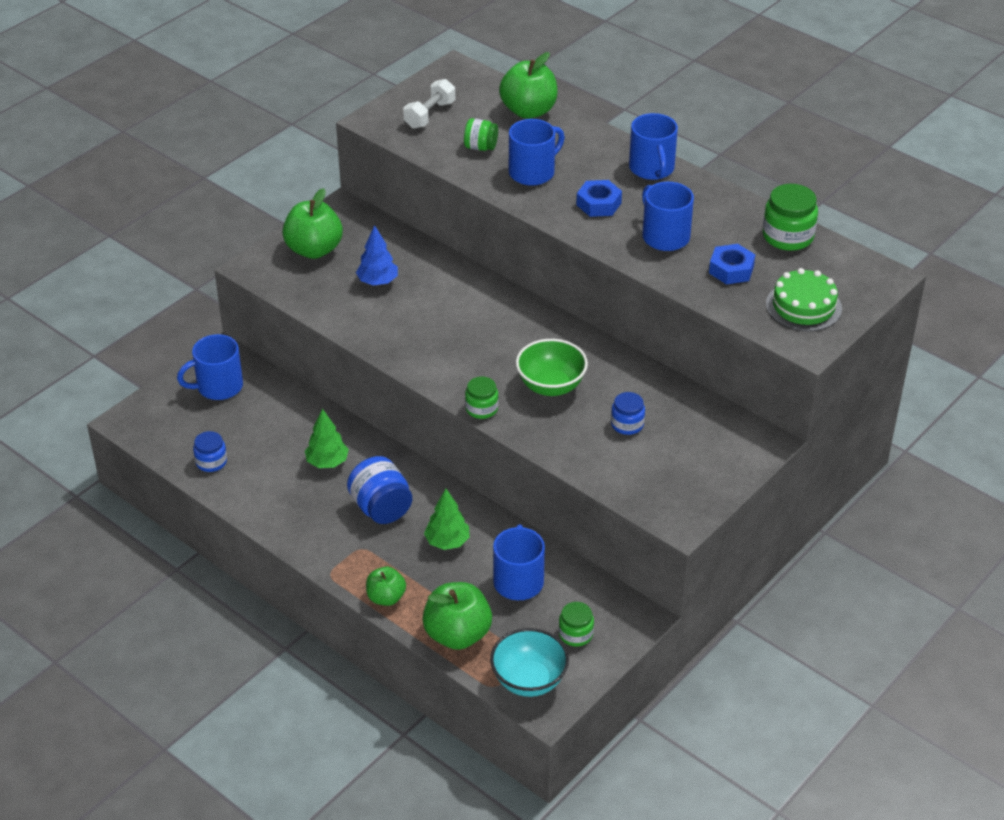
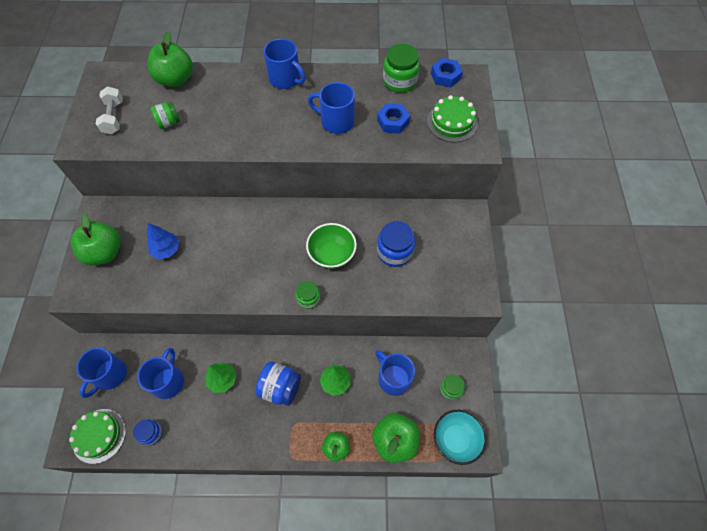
camera: 40 degrees left, 20 degrees up
(160, 431) = (99, 435): none -> green cake
(533, 172) = (218, 122): blue mug -> blue mug (168, 381)
(598, 204) = (278, 121): blue nut -> blue nut (445, 76)
(627, 424) = (394, 252): blue jar -> blue jar, size x1.62

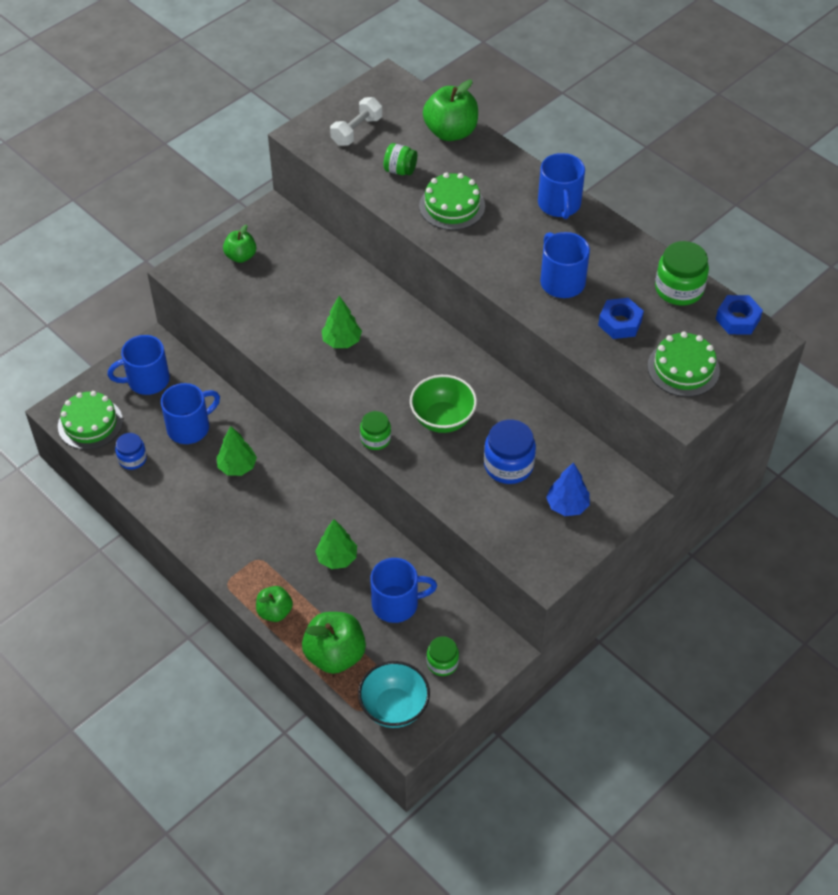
camera: 45 degrees right, 10 degrees down
(104, 252) = (241, 256): green apple -> green apple, size x0.60
(166, 250) = (295, 295): blue tree -> blue tree (567, 505)
(225, 122) = (452, 206): none -> green cake
(225, 256) = (341, 341): none -> green tree
(280, 388) = (281, 518): blue jar -> none
(393, 378) = (397, 603): blue mug -> blue mug turned 75 degrees clockwise

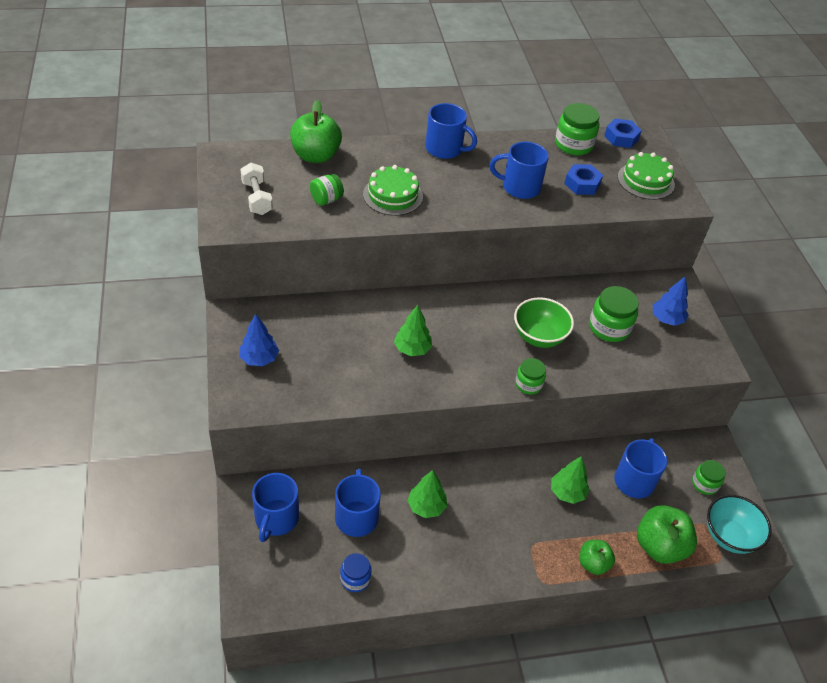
camera: 60 degrees left, 5 degrees down
(90, 423) = (286, 590): green cake -> none
(241, 256) = (259, 359): green apple -> blue tree
(508, 465) = (609, 327): blue jar -> green jar

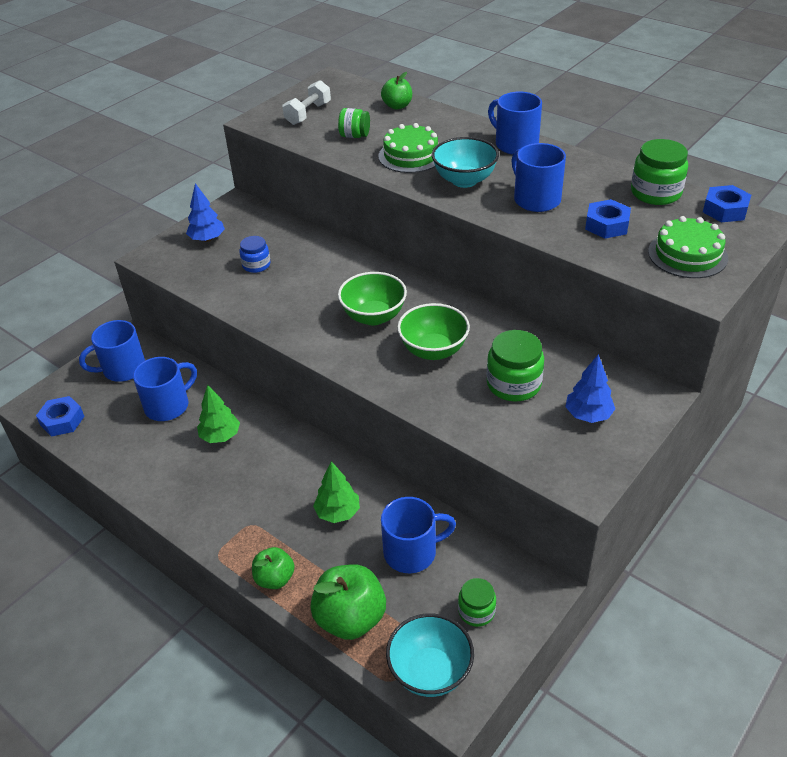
camera: 55 degrees right, 5 degrees down
(293, 596) = (62, 421): none -> blue nut
(316, 156) = (397, 106): green apple -> green apple, size x0.60
(355, 579) = (108, 441): blue jar -> blue jar (256, 265)
(412, 349) = (316, 295): green tree -> none
(445, 149) = (515, 144): blue mug -> blue mug turned 150 degrees clockwise
(457, 197) = (464, 180): none -> turquoise bowl
(471, 338) = (373, 316): none -> green bowl
(528, 384) = (365, 376): green jar -> none

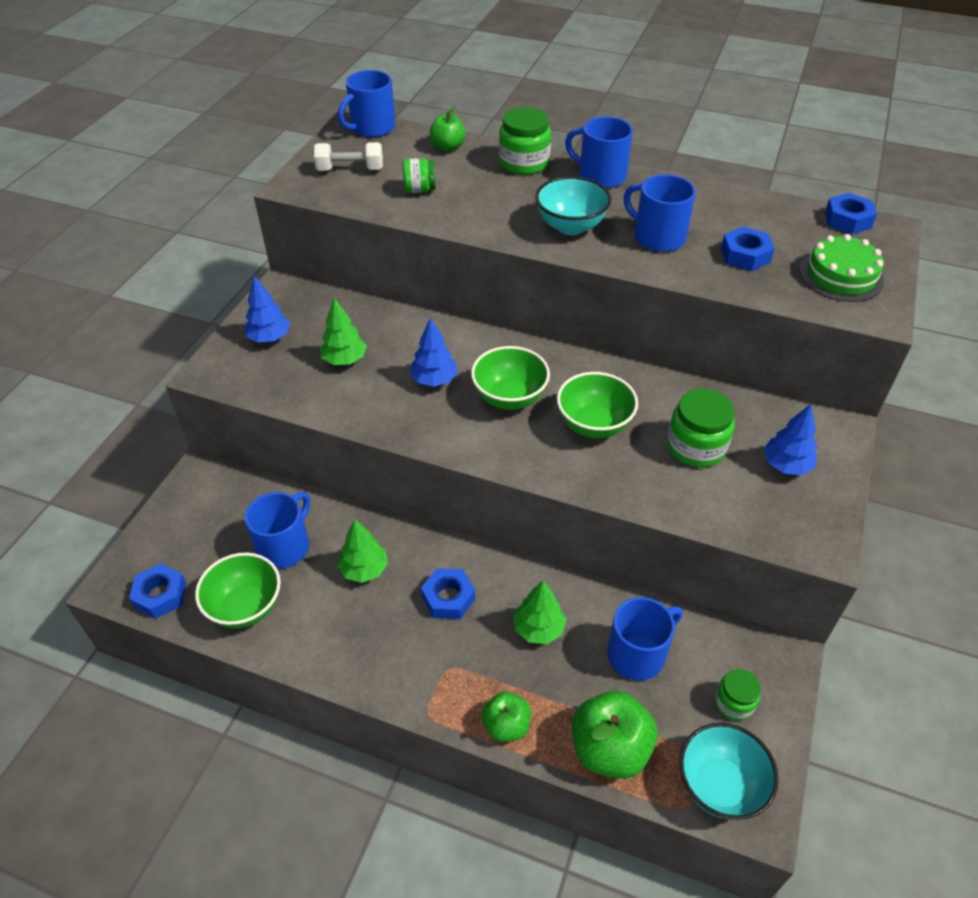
camera: 20 degrees left, 5 degrees up
(119, 443) = (245, 607): none -> green bowl
(122, 369) = (207, 513): blue mug -> blue mug (372, 128)
(256, 265) = (344, 360): blue jar -> green tree
(276, 472) = (448, 598): none -> blue nut
(308, 114) = (350, 169): white dumbbell -> white dumbbell turned 75 degrees clockwise
(319, 292) = (434, 380): none -> blue tree
(411, 155) = (496, 205): green cake -> none
(655, 193) = (772, 211): green jar -> green jar (524, 163)

